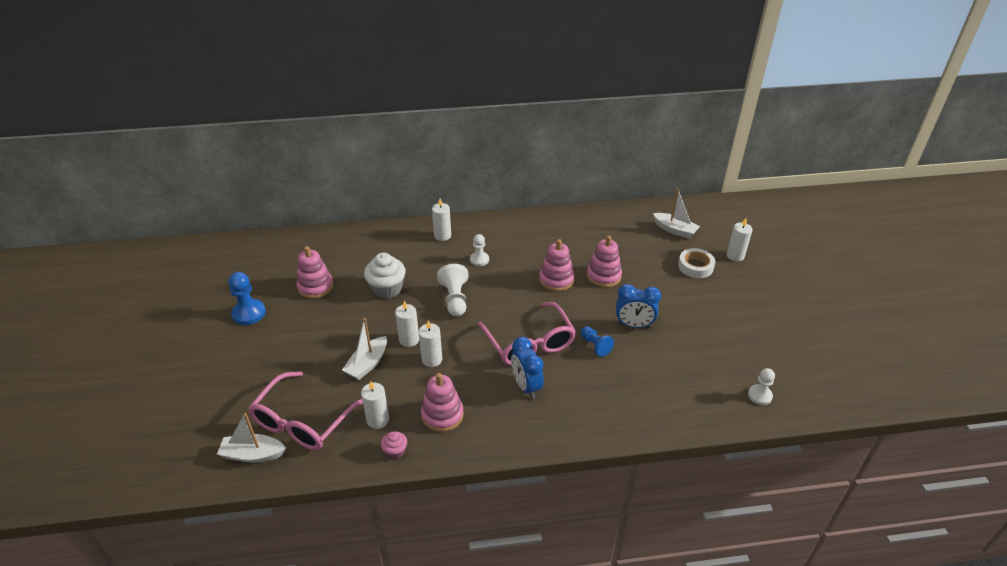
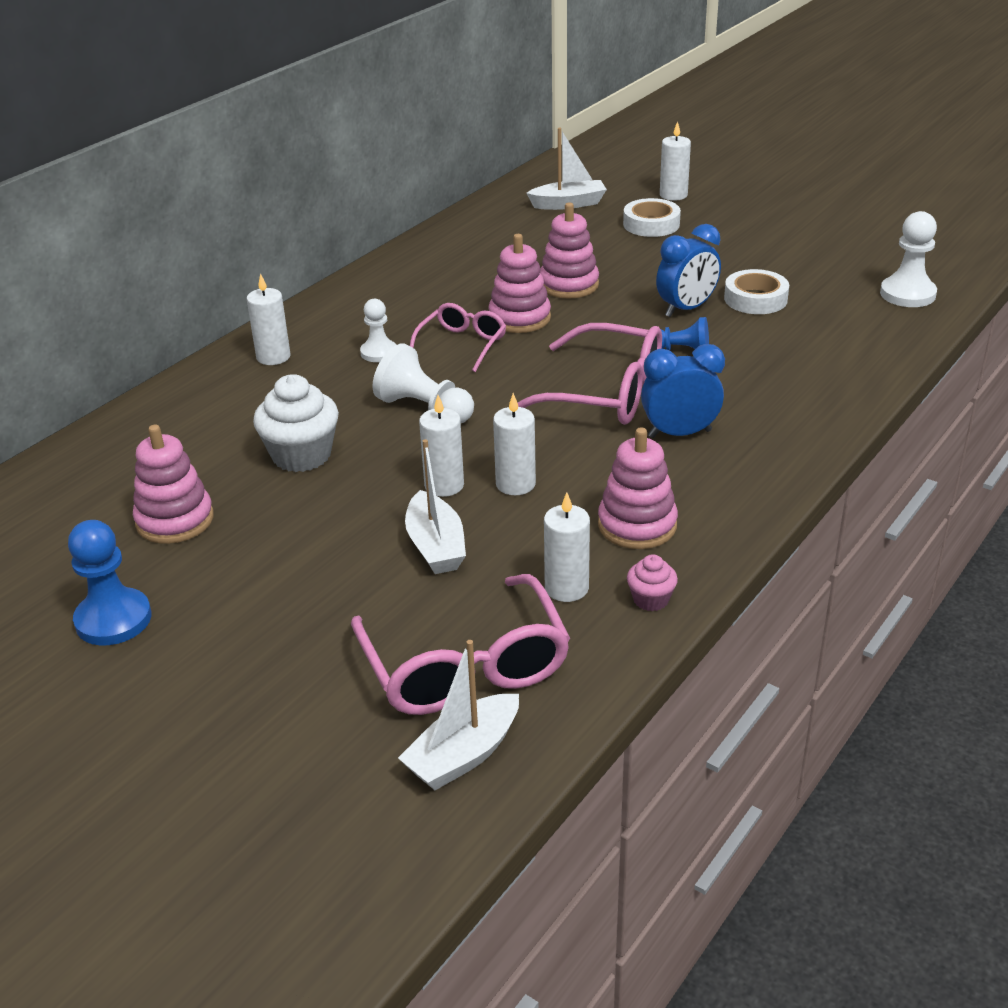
camera: 45 degrees left, 5 degrees down
(514, 277) = (462, 344): none -> pink glasses
(526, 386) = (679, 433): blue clock -> blue clock turned 150 degrees clockwise
(675, 342) = (755, 299): none -> white tape
(759, 395) = (907, 294): white pawn -> white pawn, size x1.55

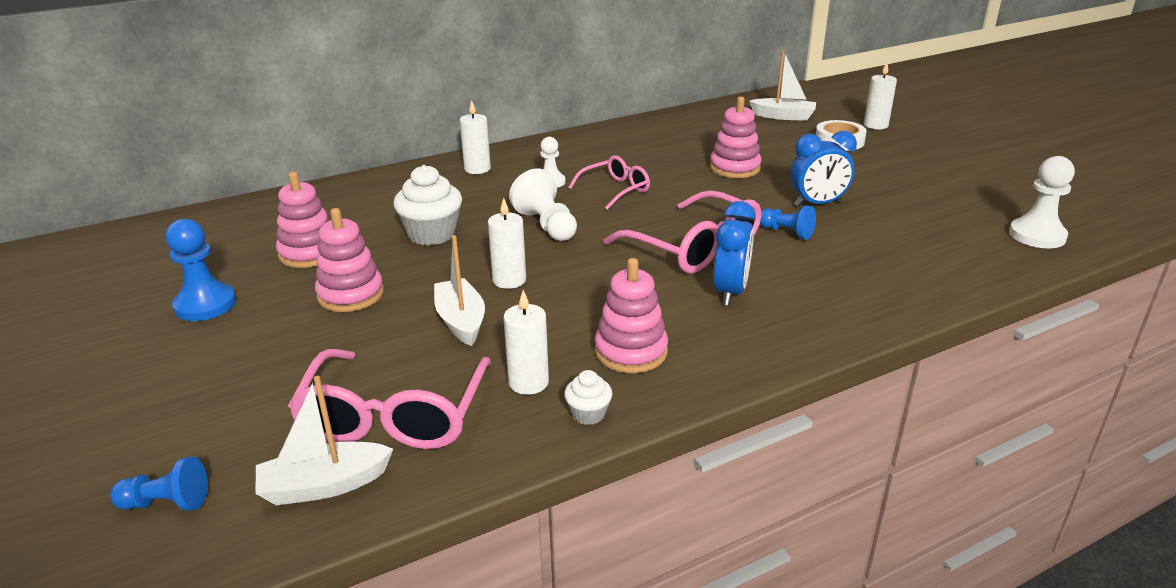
camera: 25 degrees right, 5 degrees down
(318, 831) = (166, 503): none -> blue pawn
(436, 546) = (461, 321): white boat -> white boat turned 150 degrees clockwise
(515, 484) = (563, 294): white candle -> none
(519, 318) = (675, 182): pink stacking toy -> pink stacking toy (350, 295)
(651, 599) = (588, 414): pink cupcake -> white cupcake
(679, 433) = (730, 292): blue clock -> blue clock turned 90 degrees clockwise
(755, 299) = (885, 209): white tape -> none

